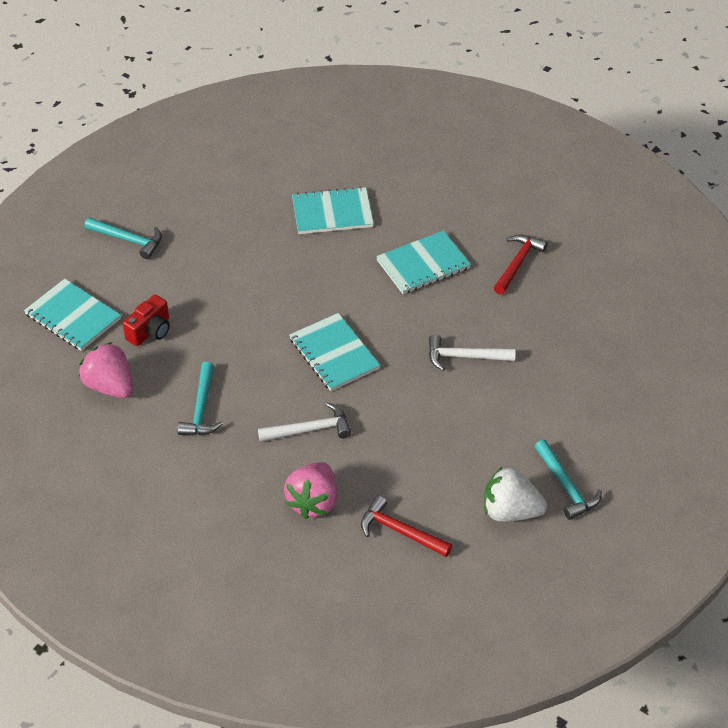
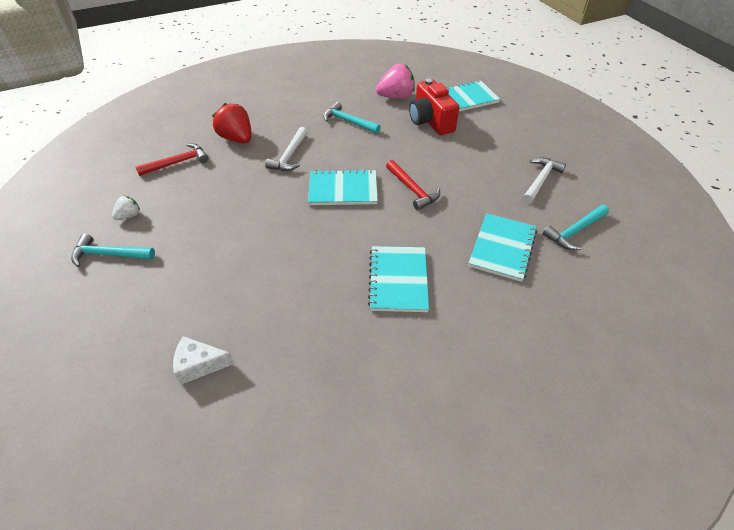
camera: 120 degrees right, 0 degrees up
(128, 240) = (528, 136): turquoise hammer -> turquoise hammer (574, 231)
(150, 331) = (430, 121): red camera -> red camera, size x1.54
(313, 502) = (237, 139): pink strawberry -> red strawberry
(464, 357) = (276, 257): white hammer -> white hammer (540, 180)
(510, 511) = (129, 216): white strawberry -> white strawberry, size x0.53
(517, 263) = (349, 353): red hammer -> red hammer (412, 189)
(602, 343) = (199, 365): none -> white cheese

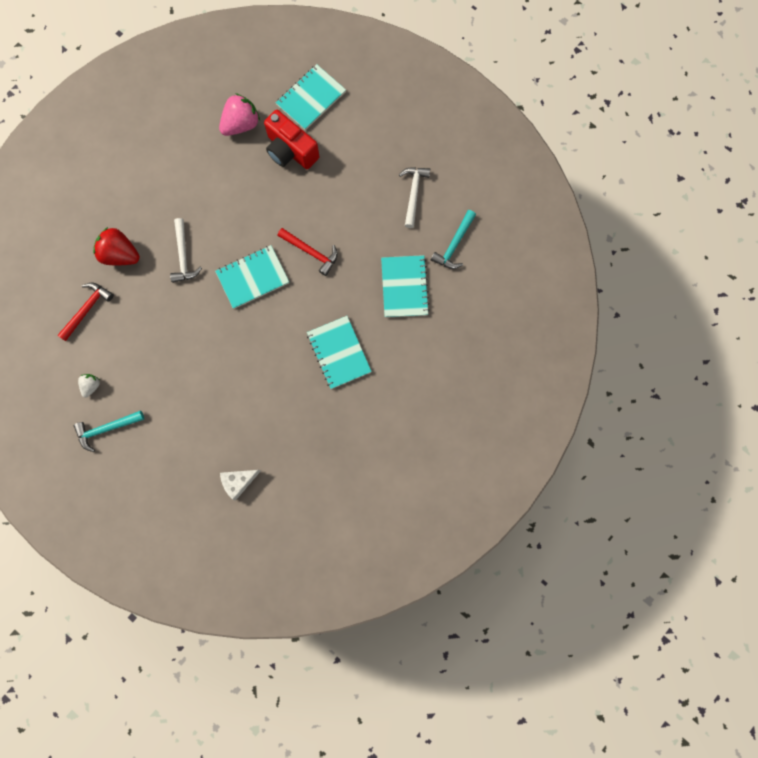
camera: 25 degrees left, 30 degrees up
(348, 121) = (213, 184): turquoise hammer -> none

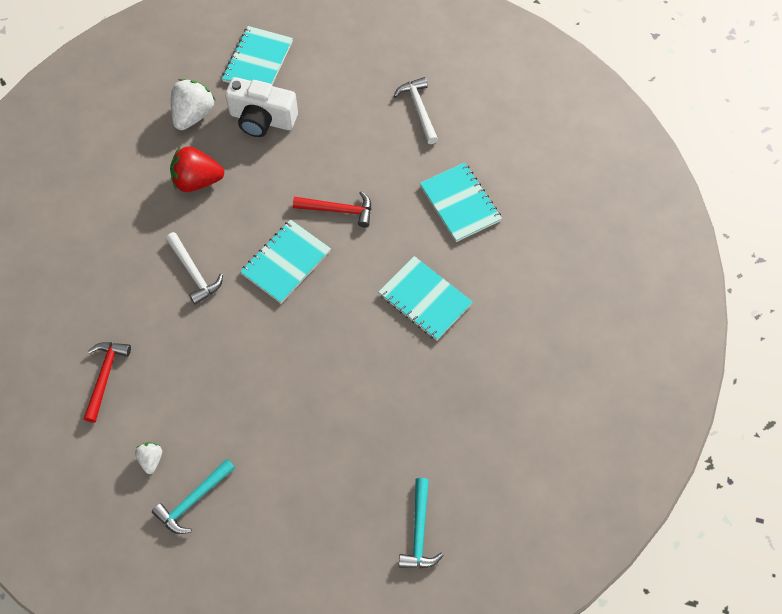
camera: 25 degrees left, 15 degrees down
(121, 254) = (118, 301): red strawberry -> red strawberry (197, 181)
(238, 482) = (384, 488): white cheese -> none
(241, 124) = (193, 115): pink strawberry -> white strawberry
(290, 150) = (262, 119): red camera -> white camera
(454, 245) = (490, 141): turquoise hammer -> turquoise hammer (419, 531)

